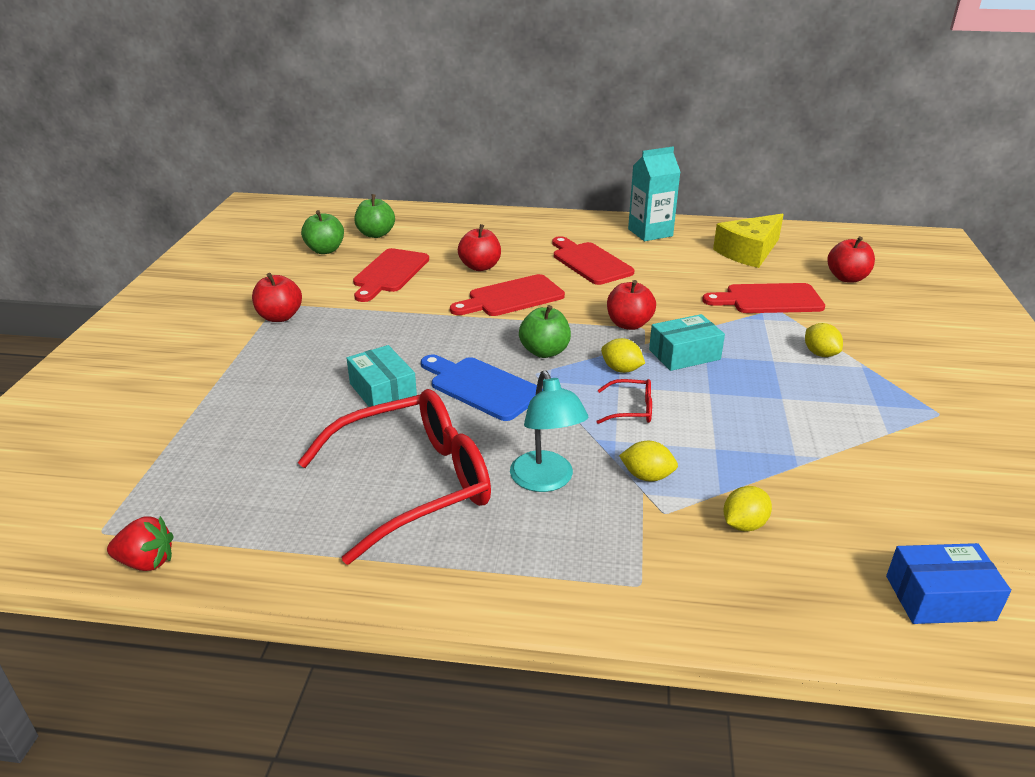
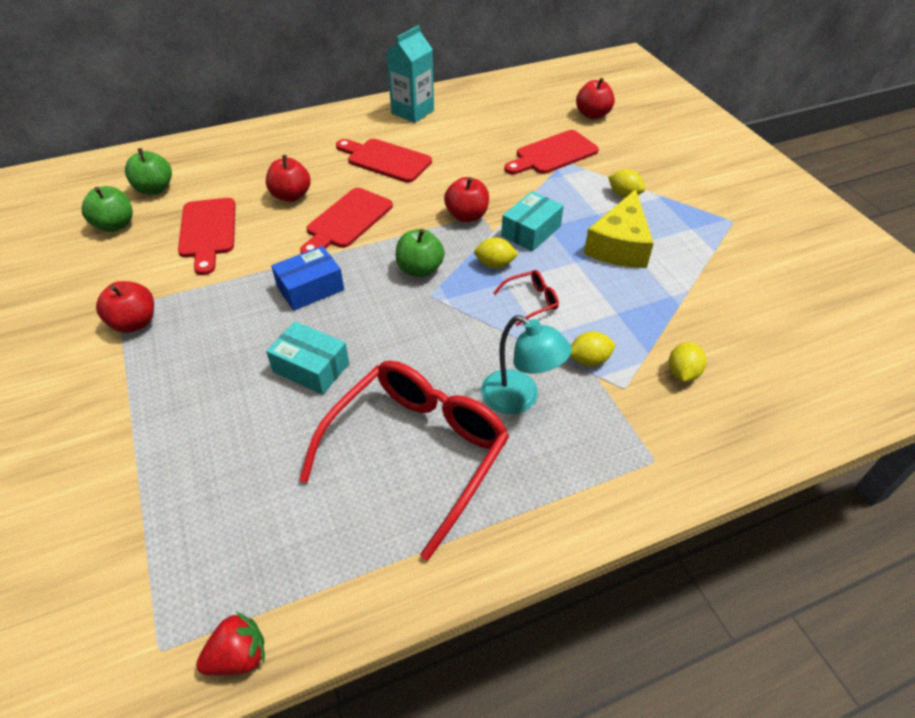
camera: 30 degrees left, 15 degrees up
(481, 387) = (395, 327): blue cutting board -> none
(749, 252) = (505, 110): yellow cheese -> yellow cheese (619, 245)
(939, 598) = (832, 376): blue box -> blue box (310, 288)

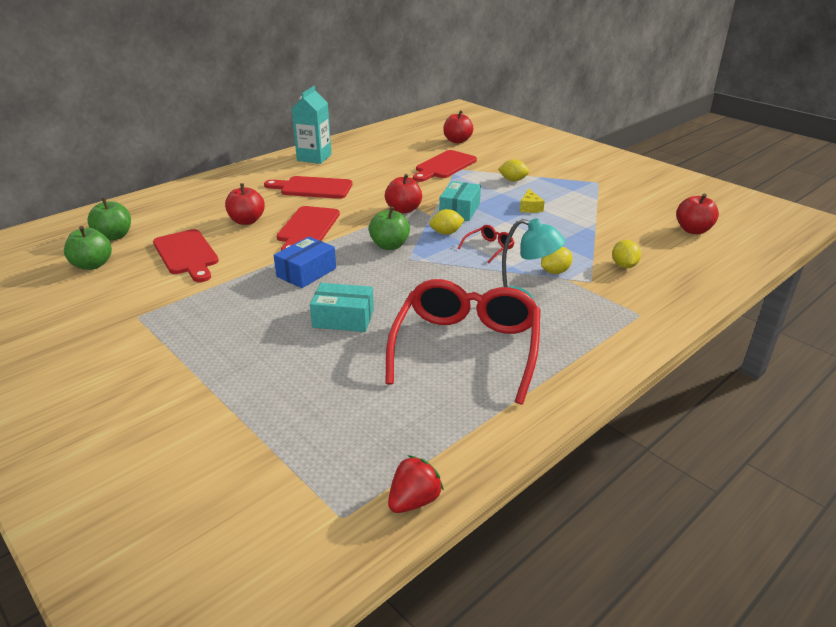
camera: 20 degrees left, 15 degrees down
(134, 323) = (160, 322): red apple -> red apple (693, 230)
(619, 245) = (530, 207): yellow cheese -> yellow cheese, size x0.48

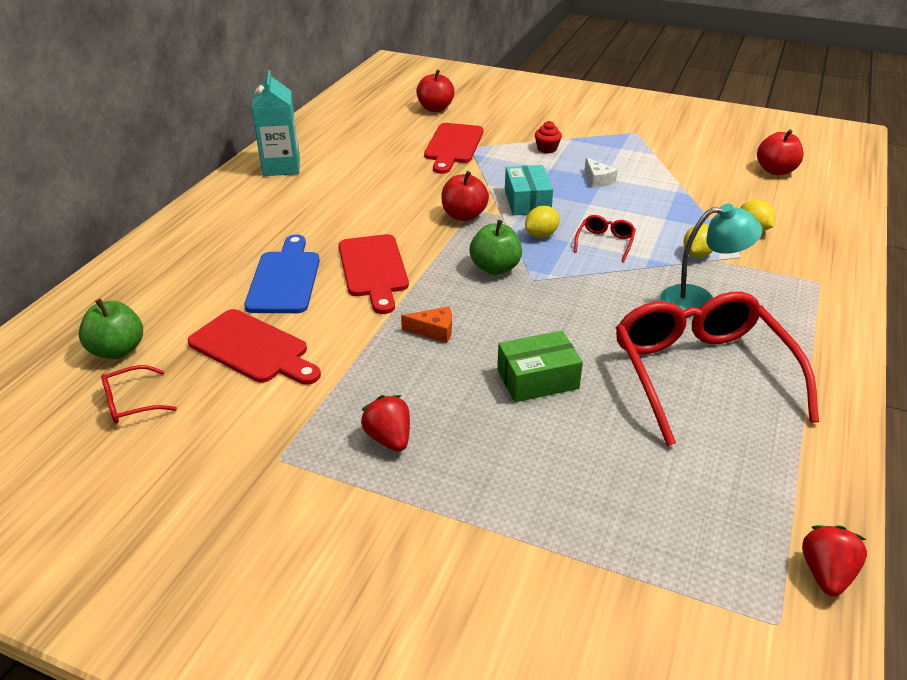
camera: 25 degrees left, 5 degrees up
(92, 265) = (131, 403): green apple -> red glasses
(211, 324) = (389, 438): none -> red strawberry
(247, 221) = (285, 279): red apple -> blue cutting board
(306, 272) = (434, 331): blue box -> orange cheese
(313, 188) = (323, 211): red cutting board -> none
(343, 318) = (537, 379): turquoise box -> green box
(513, 180) = (547, 149): yellow lemon -> red cupcake
(530, 207) = (597, 180): yellow cheese -> white cheese

